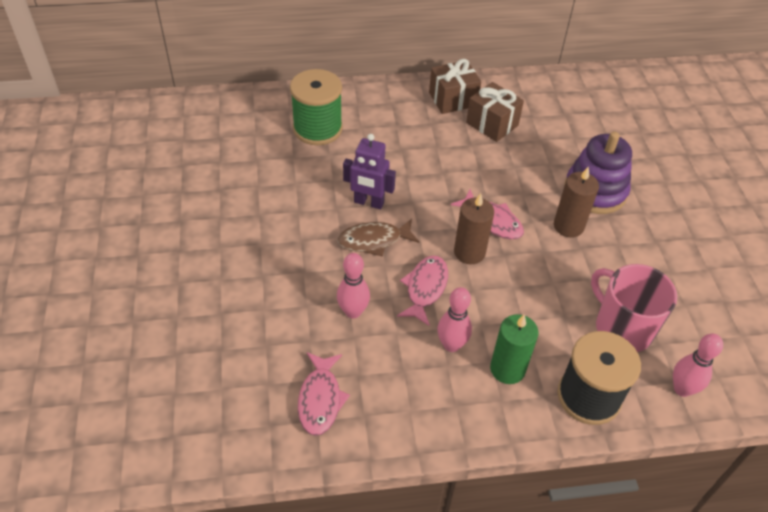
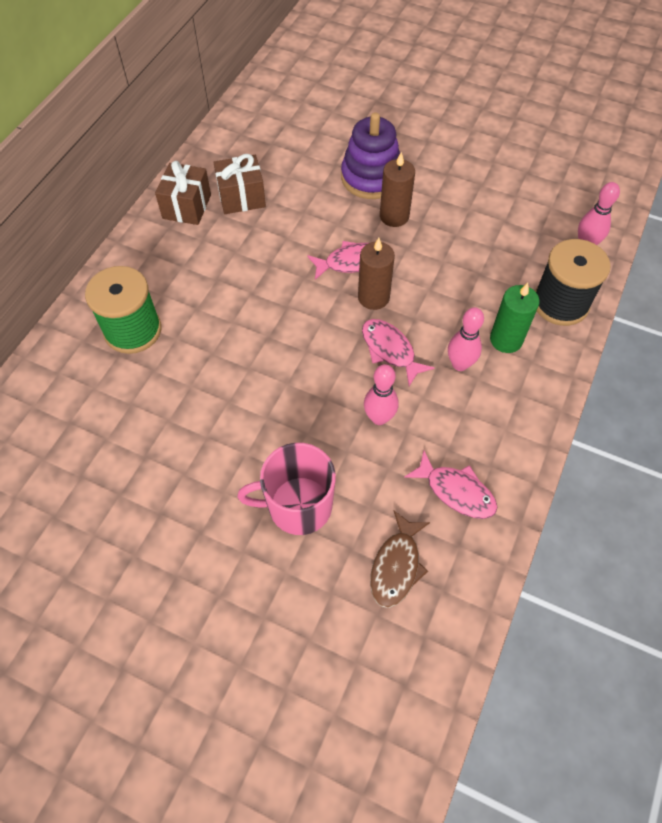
camera: 55 degrees left, 10 degrees up
(368, 203) = (262, 339): purple robot -> none
(374, 240) = (310, 359): brown fish -> brown fish (396, 566)
(622, 328) = (513, 245): pink mug -> pink mug (298, 506)

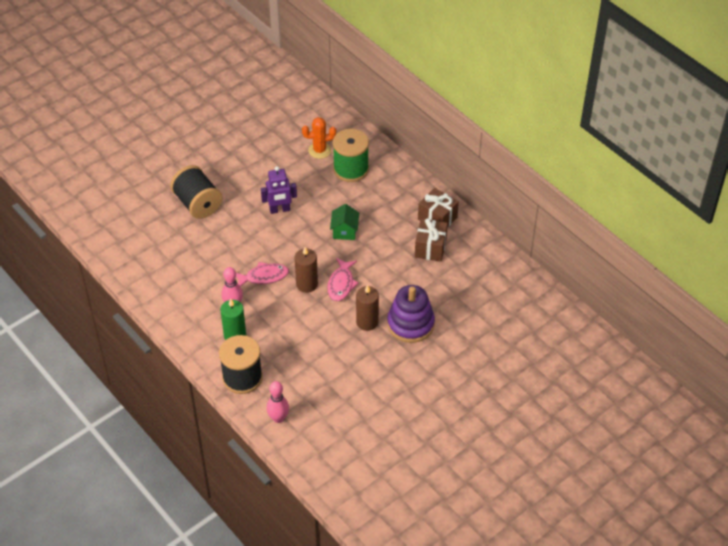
camera: 115 degrees right, 10 degrees down
(107, 385) = (319, 150): none -> orange cactus
(256, 385) = (280, 210): none -> purple robot
(258, 292) = (344, 231): none -> green house
(298, 506) = (198, 204): pink mug -> black spool
(379, 418) = (224, 254): pink bowling pin -> none
(396, 566) = (141, 229): brown fish -> none
(456, 491) = (161, 269): pink fish -> none

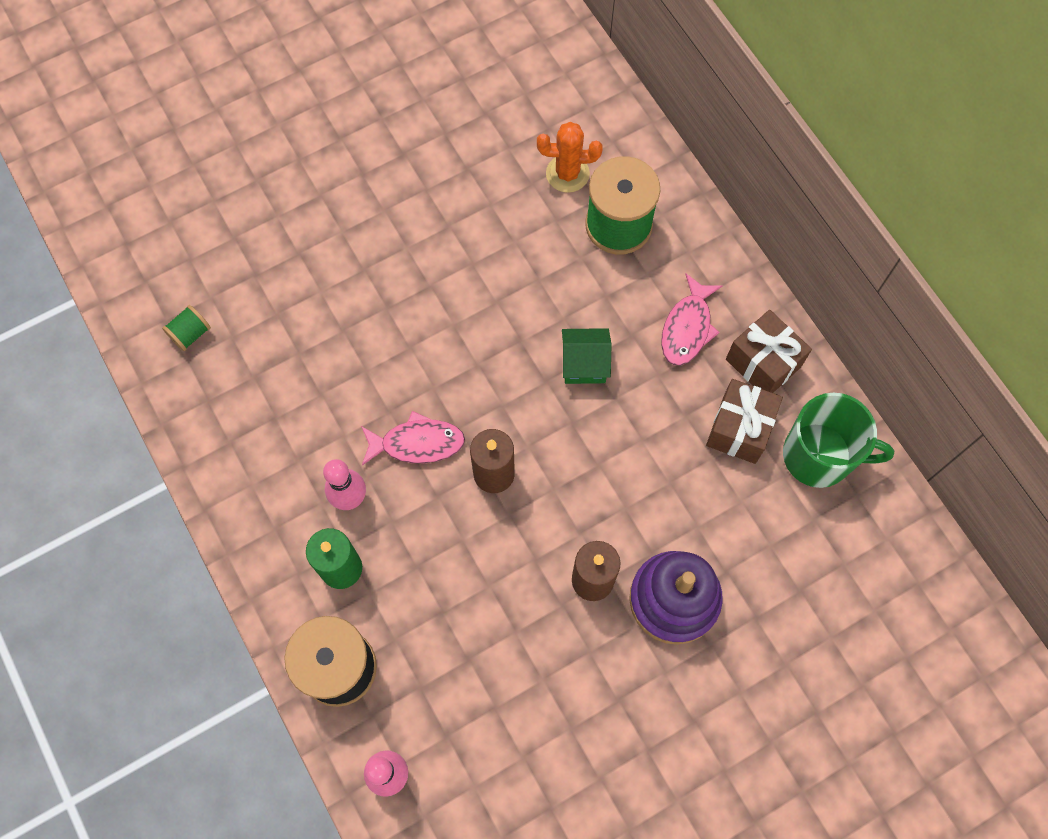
camera: 10 degrees right, 20 degrees up
(132, 246) = (190, 334): none -> green spool
(198, 204) = (324, 258): black spool -> none
(280, 210) = (472, 296): purple robot -> none
(341, 284) = (558, 484): pink fish -> pink fish (687, 328)
(344, 231) = (584, 364): green house -> green house turned 75 degrees clockwise
(473, 253) = (819, 456): none -> green mug

